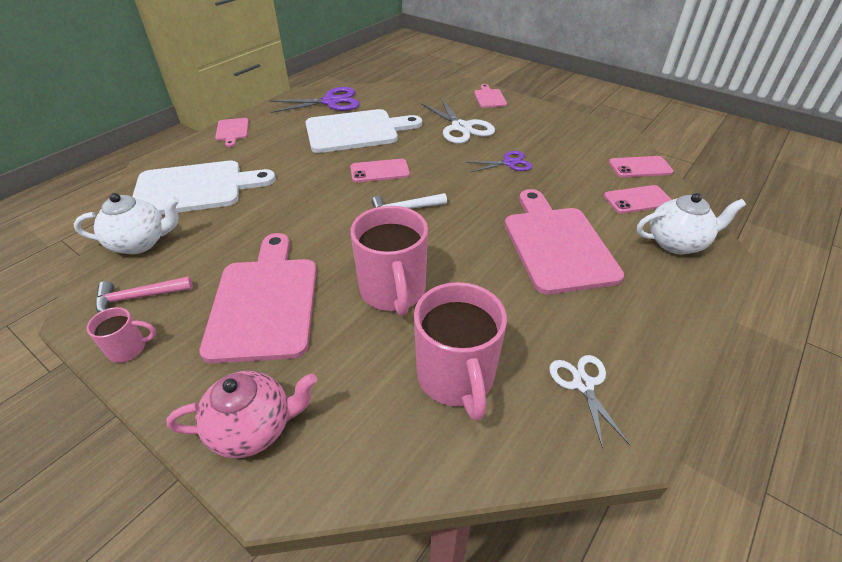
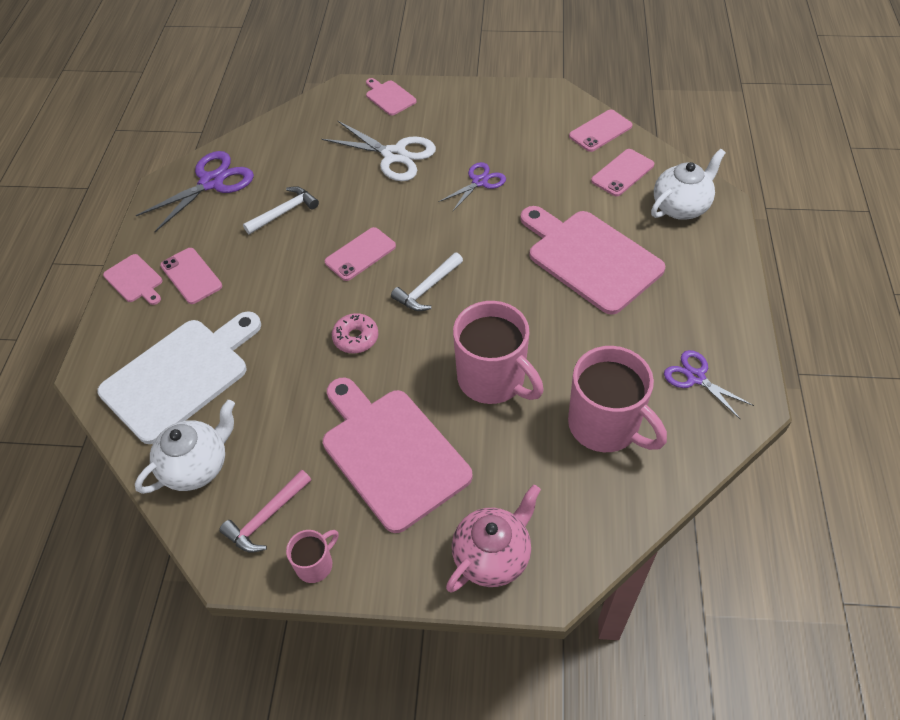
camera: 30 degrees left, 10 degrees up
(264, 141) = (191, 276): none -> pink phone
(323, 217) = (356, 338): none -> pink donut
(356, 131) = (284, 212): white cutting board -> white hammer
(583, 384) = (695, 377): white scissors -> purple scissors

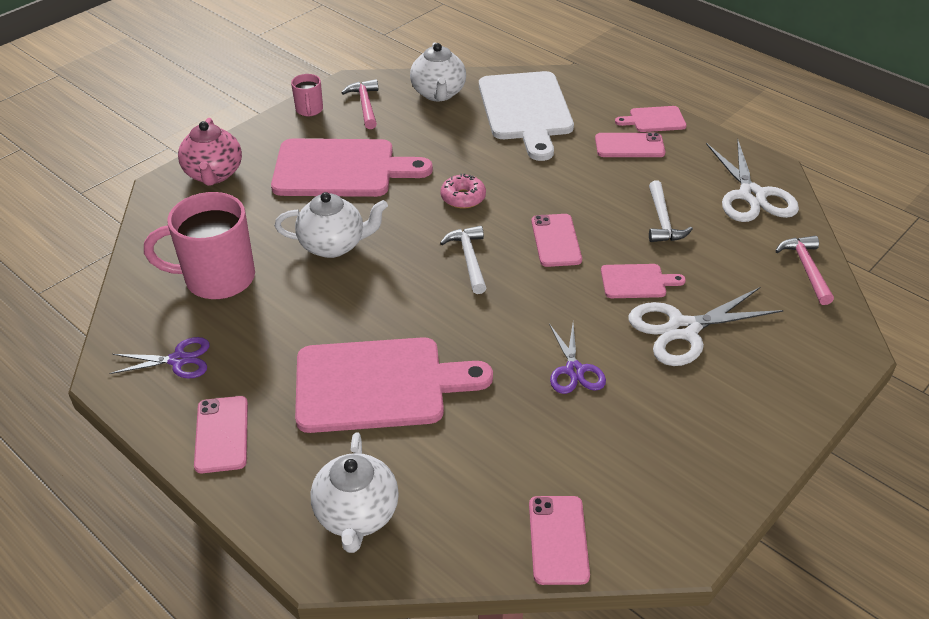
camera: 125 degrees right, 10 degrees down
(211, 182) = (752, 195): purple scissors -> white scissors
(280, 129) = (806, 269): none -> pink hammer
(389, 97) = (804, 379): pink cutting board -> pink cutting board (636, 281)
(493, 379) = (333, 245): pink mug -> white teapot
(622, 173) = (464, 503): pink phone -> pink phone (221, 434)

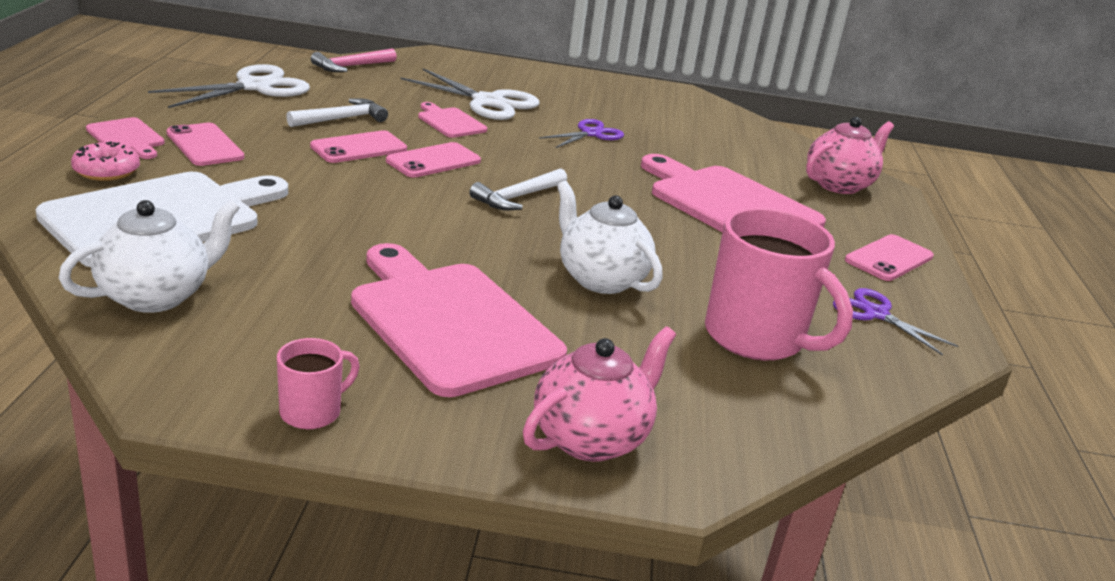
camera: 130 degrees left, 15 degrees down
(357, 515) = (839, 185): white teapot -> pink teapot
(365, 105) = (248, 356): pink hammer -> none
(463, 197) = (415, 221): pink donut -> pink donut (107, 171)
(558, 540) = (737, 122): pink phone -> pink phone (359, 148)

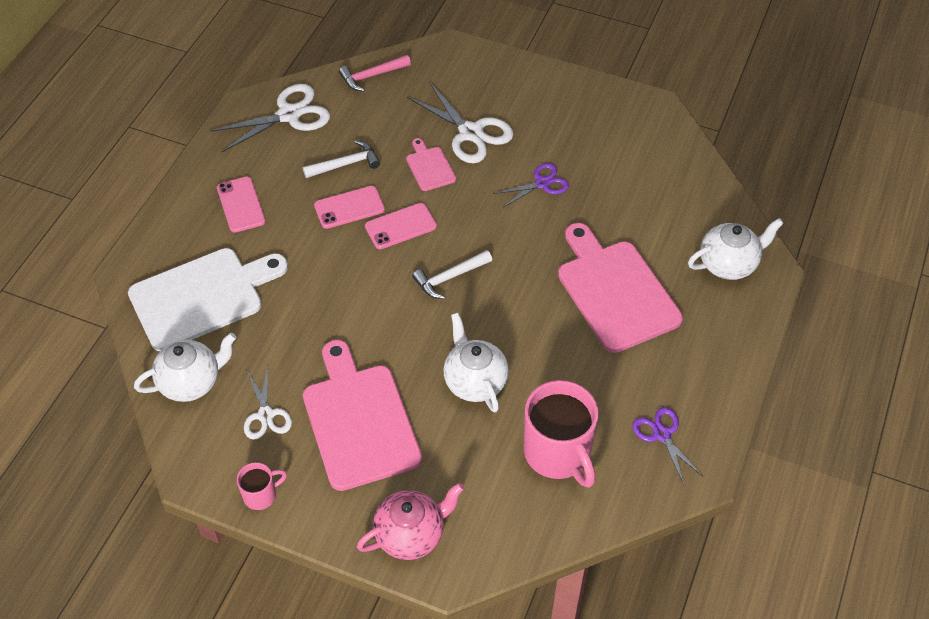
camera: 20 degrees right, 25 degrees up
(107, 171) = (173, 239): pink donut -> none
(127, 138) = (190, 194): pink cutting board -> none
(294, 323) = (266, 415): none -> white scissors
(839, 185) = (728, 264): pink teapot -> white teapot
(889, 259) = (712, 369): pink phone -> none

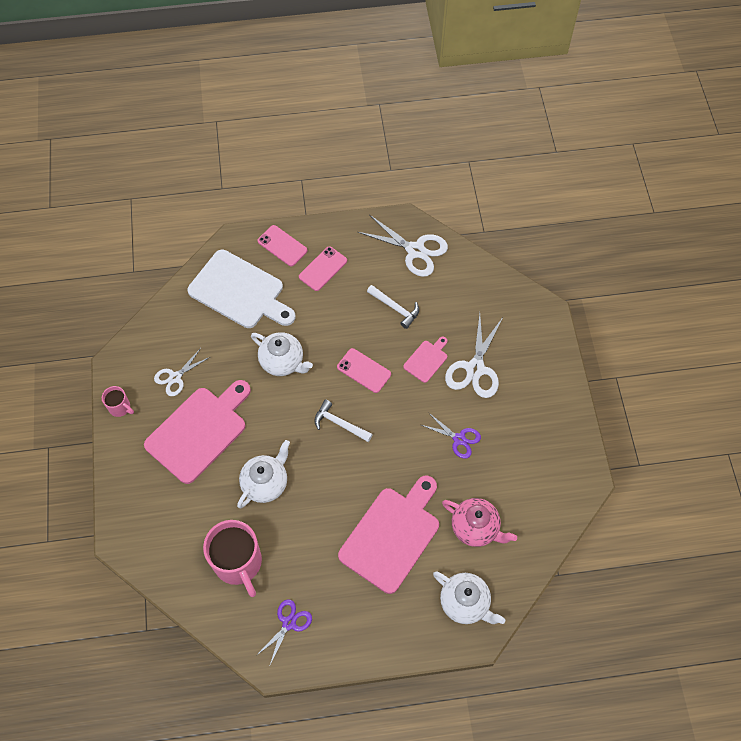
camera: 60 degrees right, 10 degrees up
(191, 382) = (176, 324): white teapot -> white teapot (283, 362)
(349, 207) = (360, 331): pink phone -> pink phone (282, 246)
(372, 76) = (485, 279): pink hammer -> none
(411, 534) = (135, 505): pink teapot -> pink teapot (475, 528)
(558, 453) = (238, 563): pink mug -> pink mug turned 60 degrees counterclockwise

